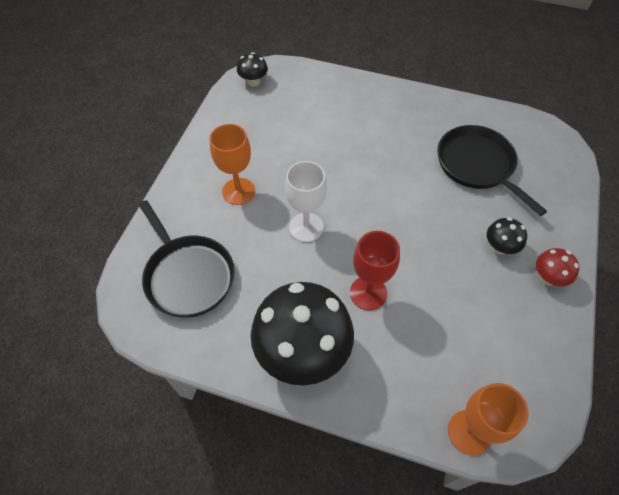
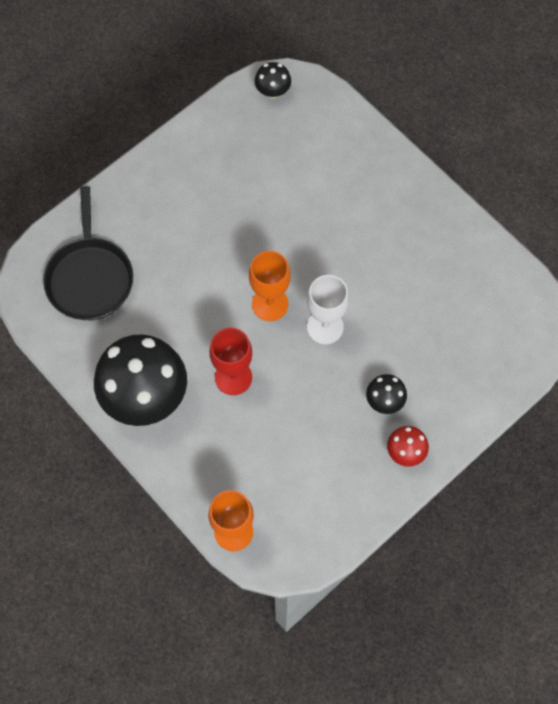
camera: 30 degrees right, 10 degrees up
(238, 191) = (181, 216): orange goblet -> orange goblet (270, 304)
(306, 227) = (220, 286): white goblet -> white goblet (325, 327)
(477, 165) = (433, 308): black pan -> none

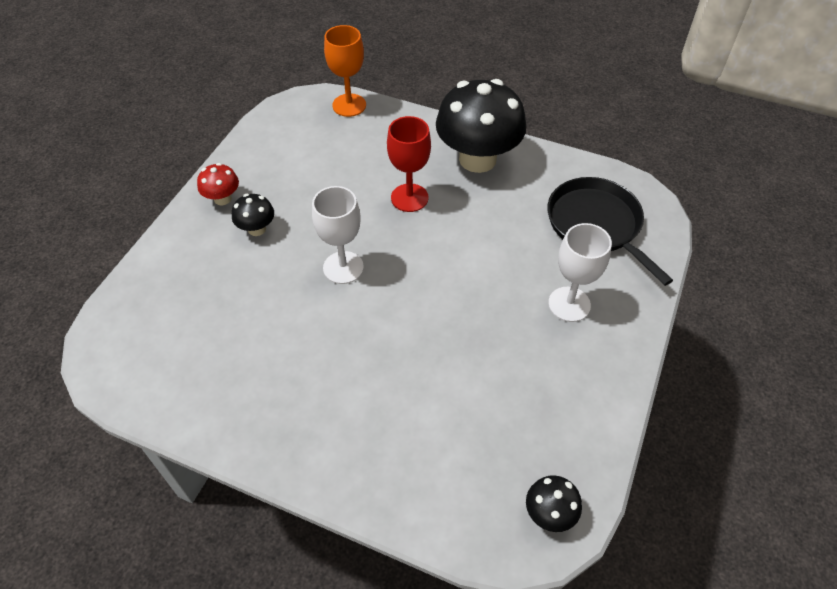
camera: 155 degrees right, 15 degrees down
(164, 218) = (569, 304): none -> white goblet
(270, 304) = (409, 267): orange goblet -> none

